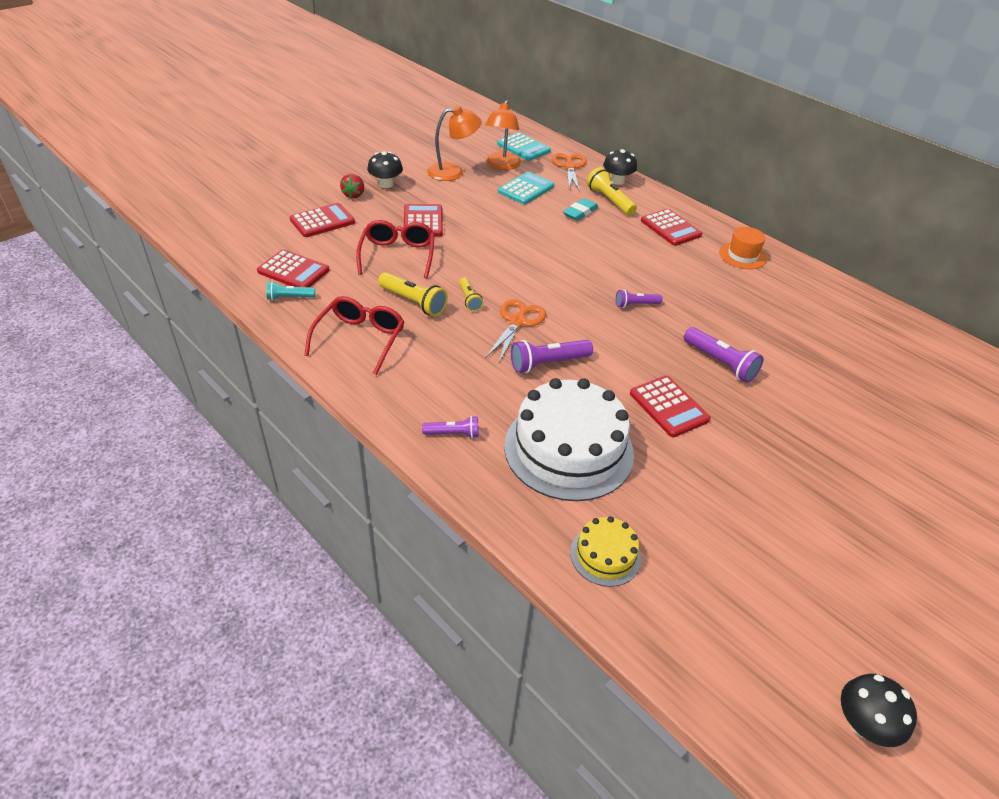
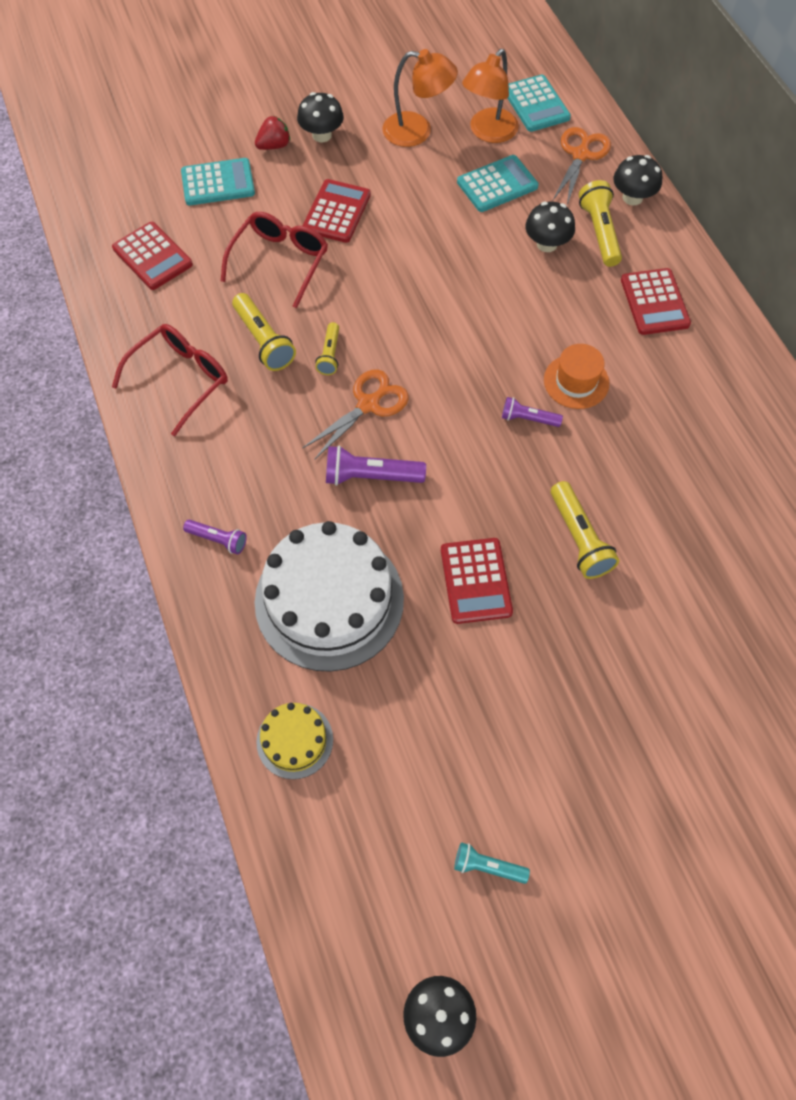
camera: 25 degrees right, 20 degrees up
(289, 297) = (132, 296): turquoise flashlight -> turquoise flashlight (487, 866)
(322, 221) = (218, 183): red calculator -> turquoise calculator
(354, 195) = (274, 146): red strawberry -> red strawberry turned 150 degrees counterclockwise
(580, 212) = (547, 244): turquoise eraser -> black mushroom
(720, 363) = (579, 538): purple flashlight -> yellow flashlight
(742, 255) = (725, 376): orange hat -> orange hat (576, 381)

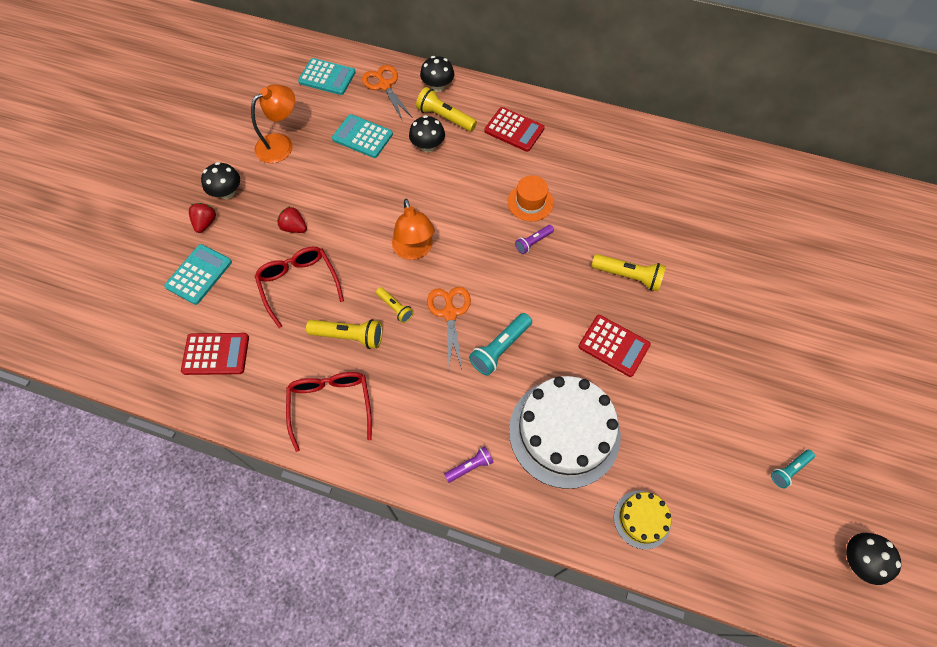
camera: 50 degrees left, 0 degrees up
(337, 212) = (294, 227): red calculator -> red strawberry
(371, 476) = (500, 348): purple flashlight -> turquoise flashlight
(488, 133) = (321, 113): orange lamp -> orange lamp (414, 250)
(497, 184) = (362, 137): turquoise calculator -> turquoise calculator turned 75 degrees counterclockwise

